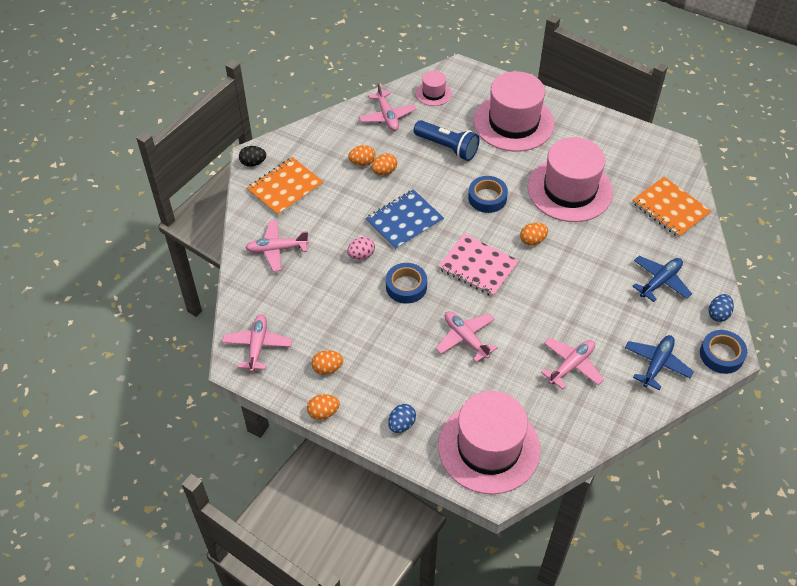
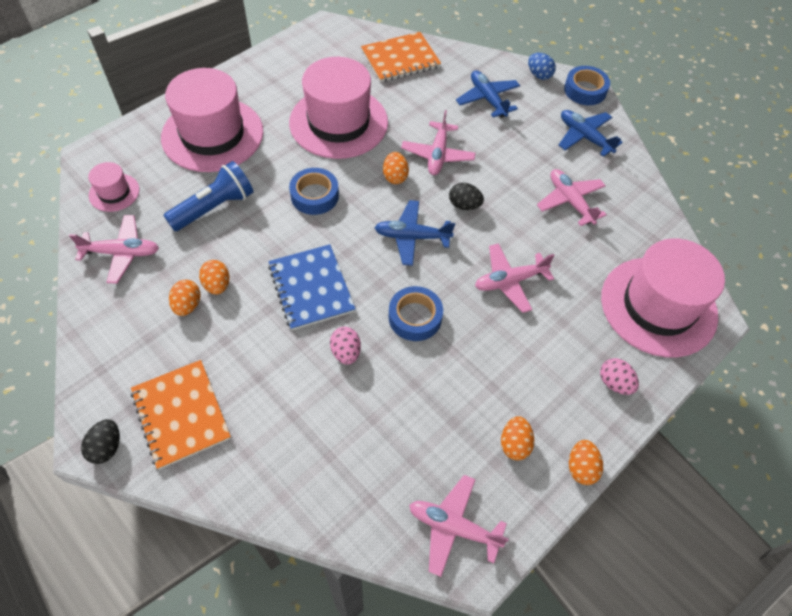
camera: 75 degrees left, 5 degrees up
(277, 249) = (291, 456): pink plane -> pink plane (437, 155)
(401, 424) = (614, 383): blue egg -> pink egg
(478, 266) = (412, 237): pink notebook -> blue plane
(527, 292) = (464, 205): none -> black egg

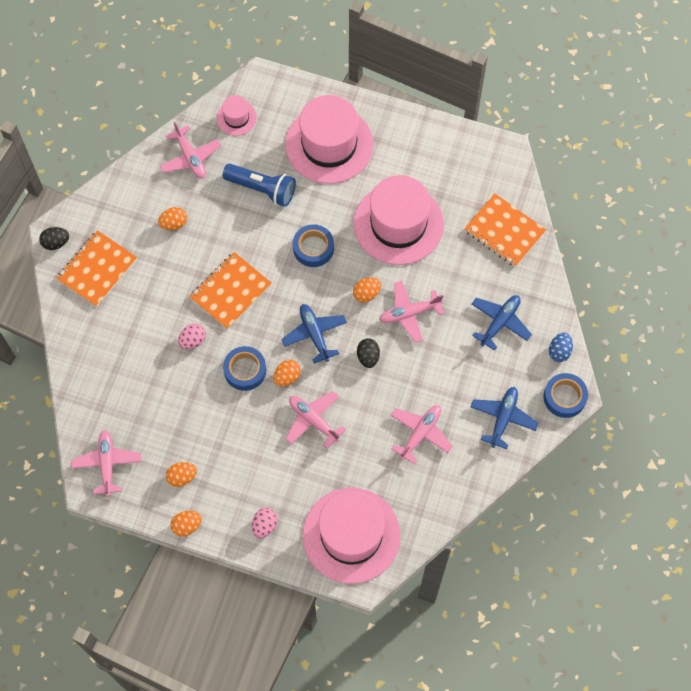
camera: 65 degrees right, 10 degrees up
(217, 285) = (199, 231): orange egg -> orange egg (287, 377)
(311, 288) = (231, 291): blue notebook -> orange notebook

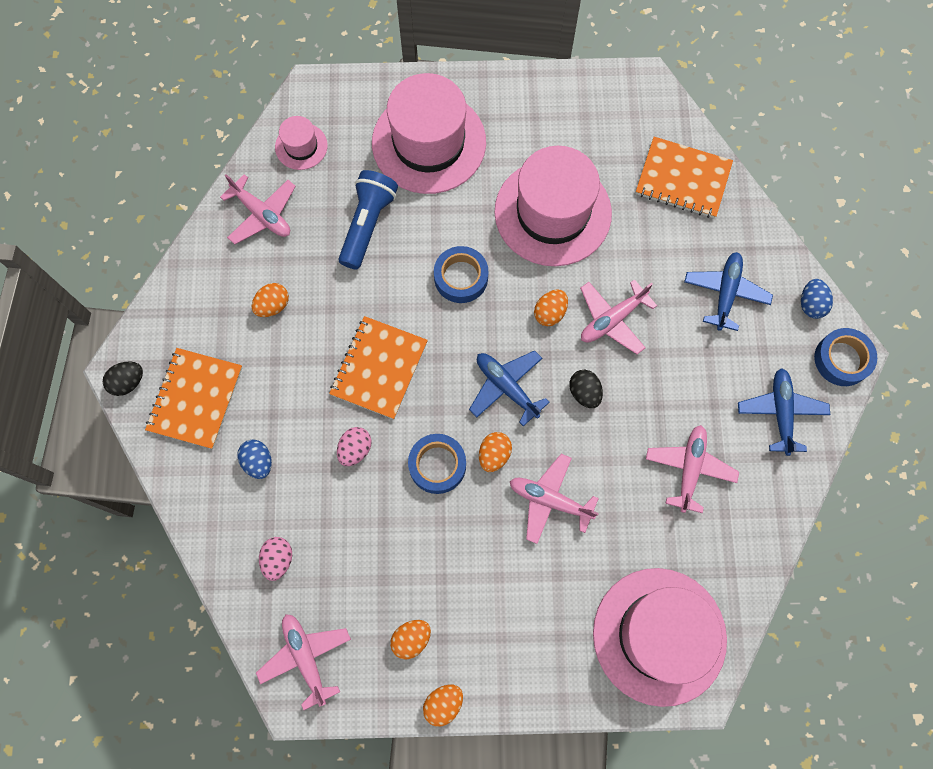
camera: 20 degrees left, 5 degrees up
(124, 326) = (258, 462): none -> blue egg
(262, 189) = (367, 225): blue flashlight -> blue flashlight turned 75 degrees counterclockwise
(264, 525) = (544, 664): pink egg -> pink egg (278, 559)

